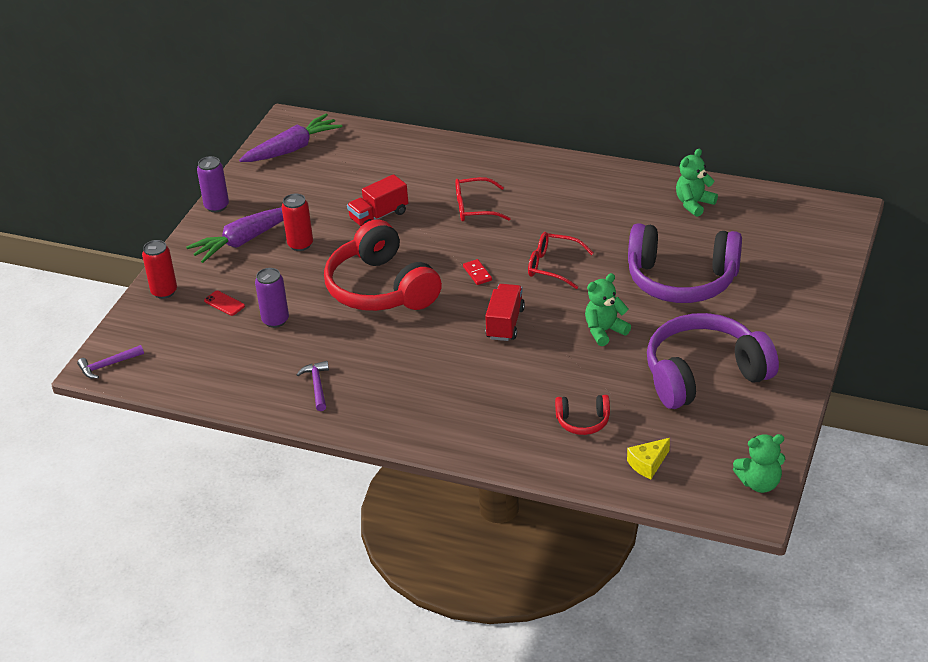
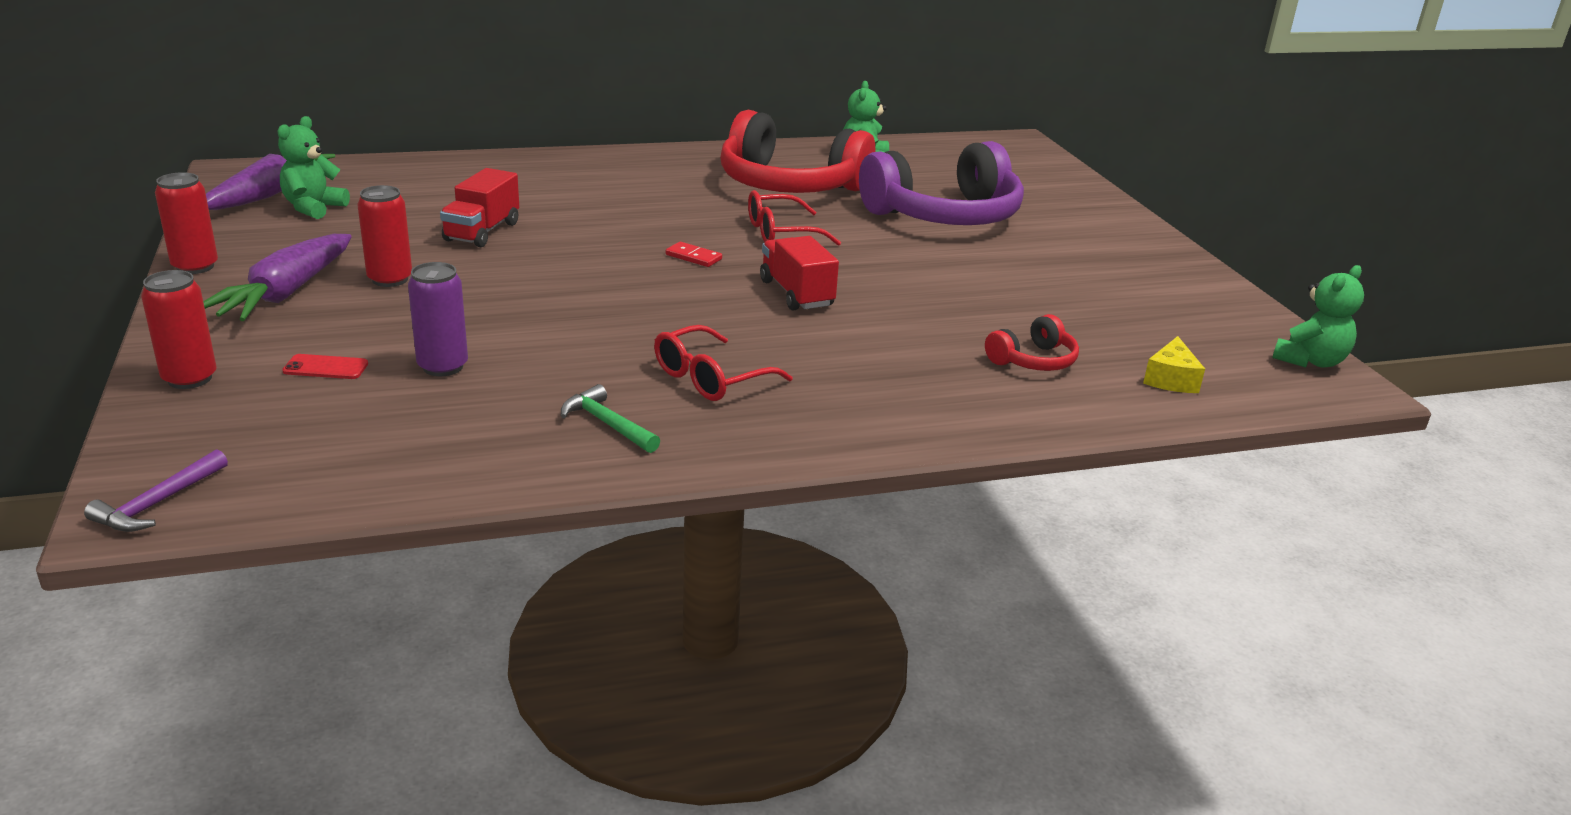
camera: 40 degrees left, 10 degrees down
(216, 206) = (195, 267): purple can -> red can
(317, 385) = (607, 424): purple hammer -> green hammer
(381, 288) = (575, 297): red headphones -> red headphones (789, 185)
(474, 208) = (609, 203): red glasses -> red glasses (710, 378)
(604, 331) = (927, 273): green teddy bear -> green teddy bear (313, 208)
(704, 375) = (1095, 284): purple headphones -> none

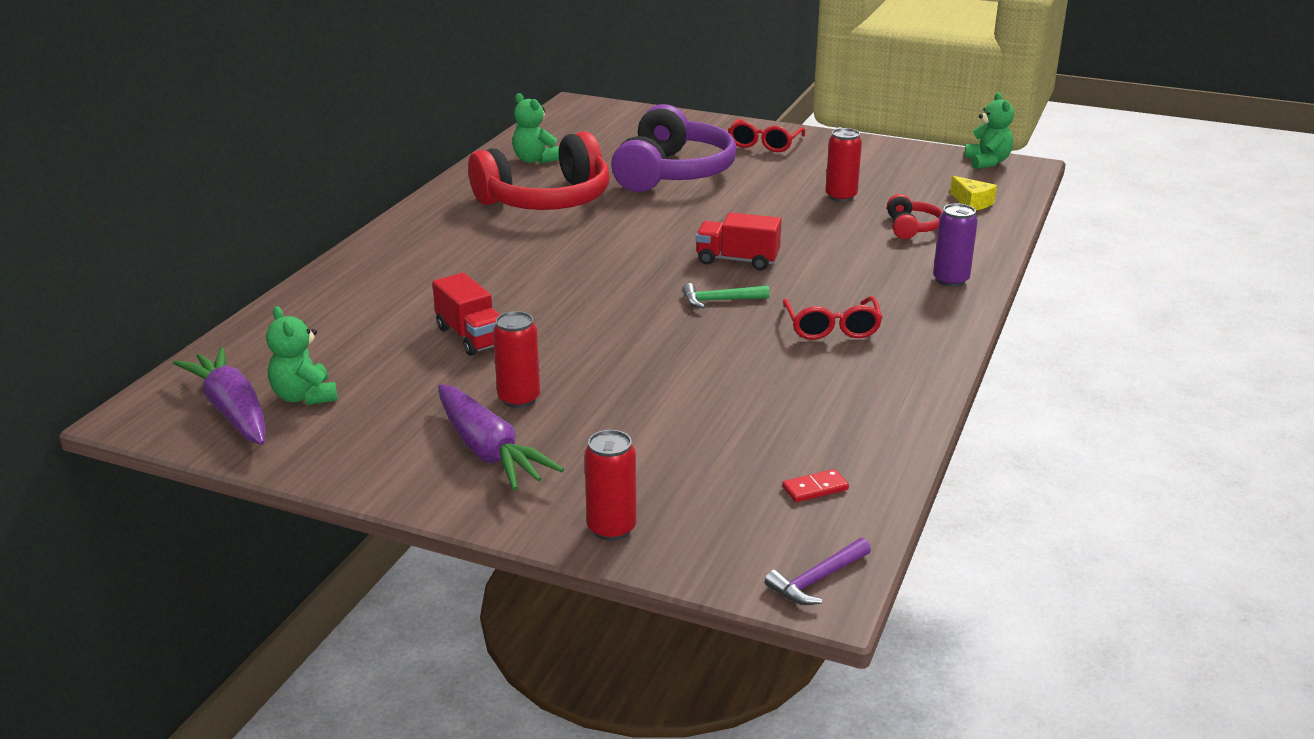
camera: 50 degrees left, 0 degrees up
(157, 504) = (817, 580): purple hammer -> purple hammer turned 75 degrees clockwise
(195, 267) = (368, 483): red can -> red can (841, 196)
(326, 367) = (658, 464): red phone -> none
(443, 366) = (709, 416): purple can -> purple can (950, 280)
(607, 424) = (861, 381): green hammer -> green hammer (719, 300)
(693, 257) = (632, 273): red domino -> red domino (815, 488)
(781, 233) = (629, 231): red glasses -> red glasses (764, 144)

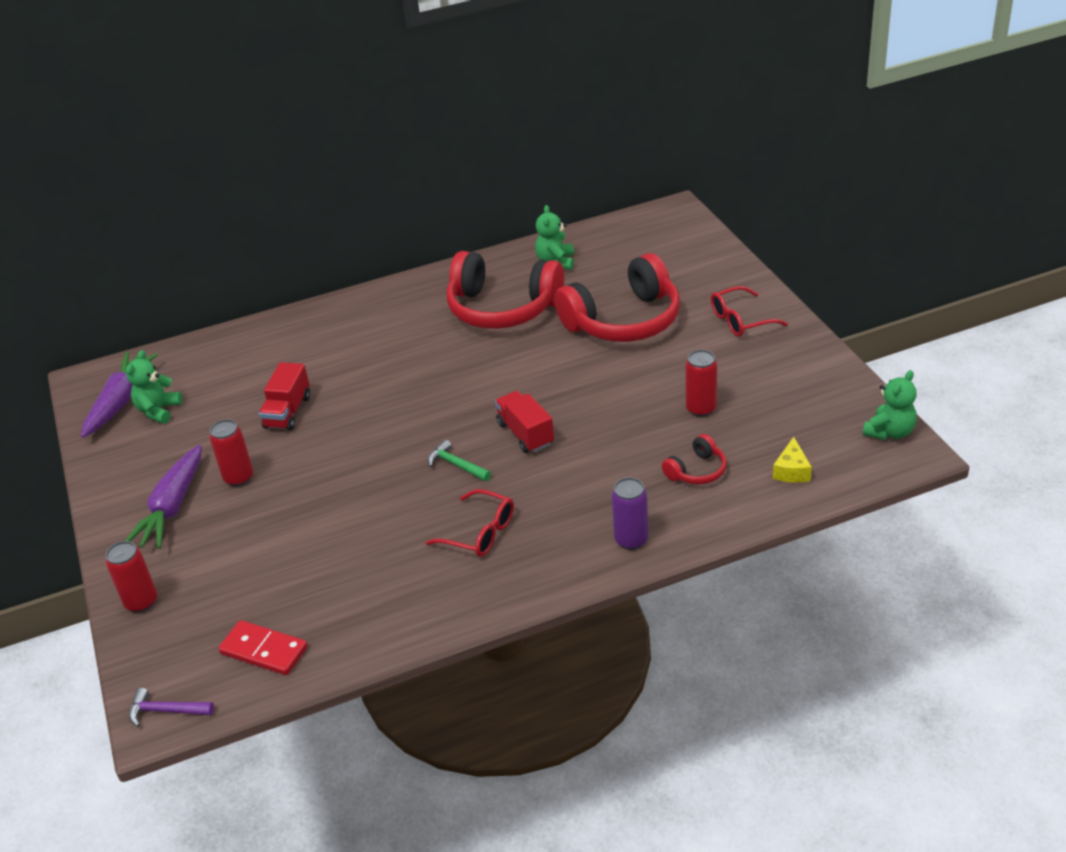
camera: 50 degrees right, 10 degrees up
(673, 173) = (624, 321): purple headphones -> red headphones
(815, 488) = (264, 650): red domino -> red domino, size x1.77
(832, 328) = (480, 533): red glasses -> red glasses turned 105 degrees counterclockwise

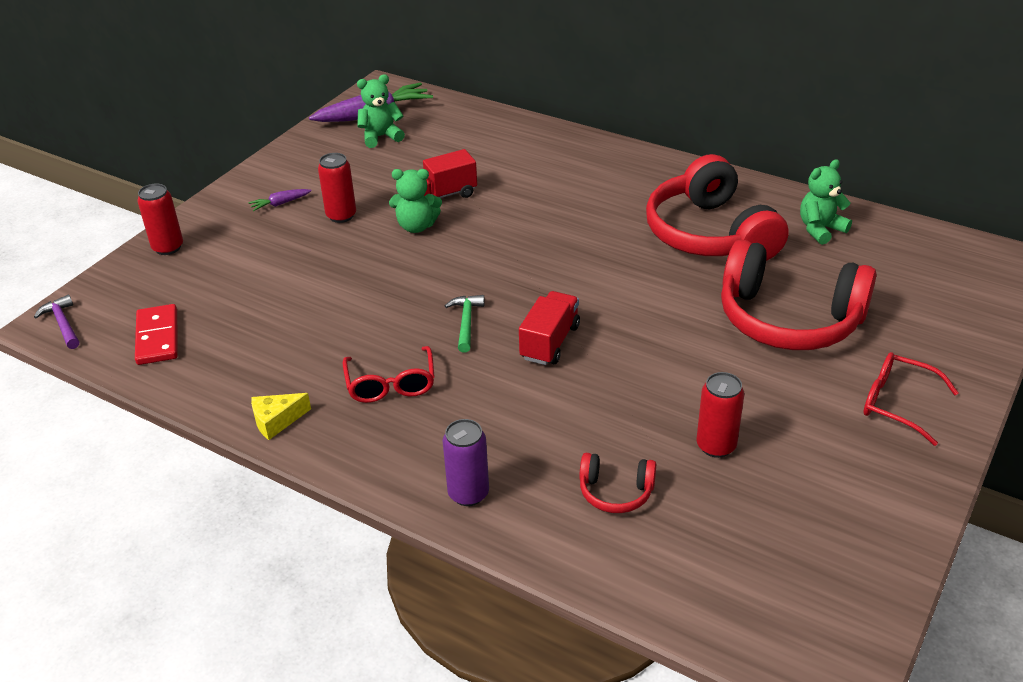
camera: 50 degrees right, 0 degrees up
(172, 507) = (280, 204): purple carrot -> purple carrot, size x0.45
(791, 471) = (692, 572): yellow cheese -> yellow cheese (276, 421)
(889, 432) = (853, 634): green teddy bear -> green teddy bear (416, 226)

